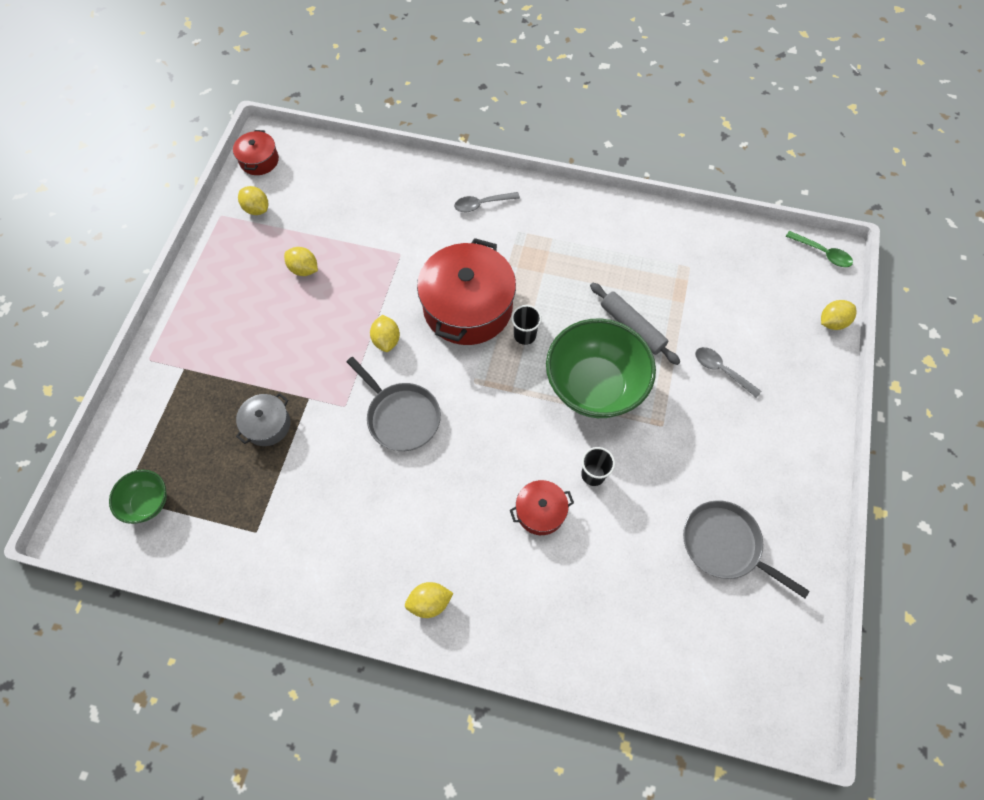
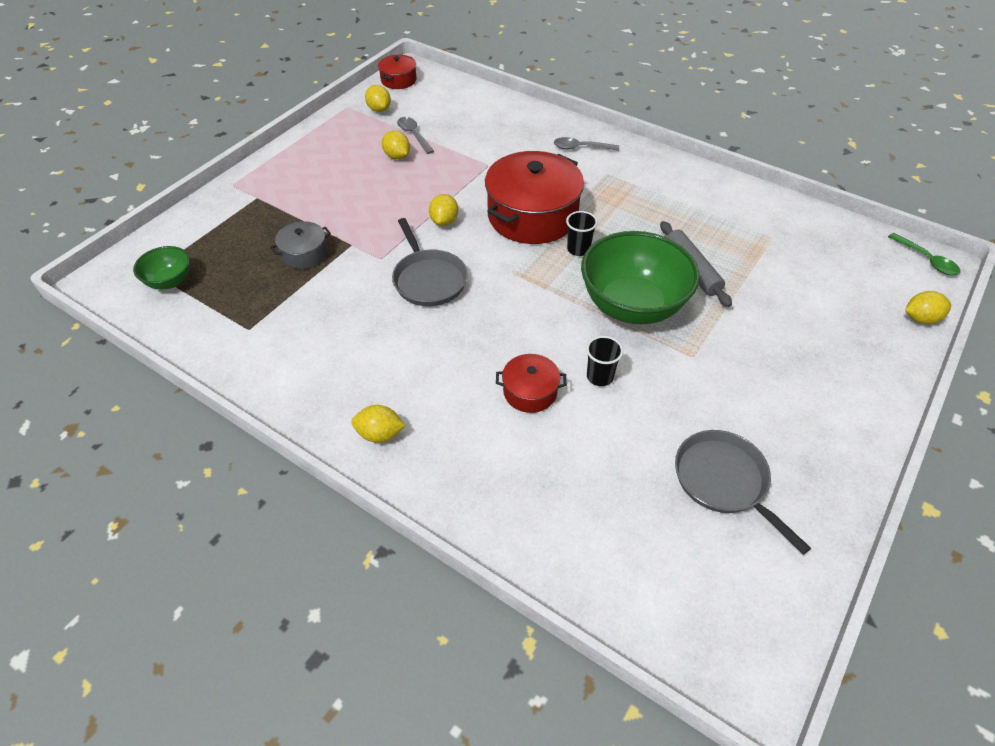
camera: 20 degrees right, 15 degrees down
(721, 370) = (776, 327): grey spoon -> grey spoon (413, 135)

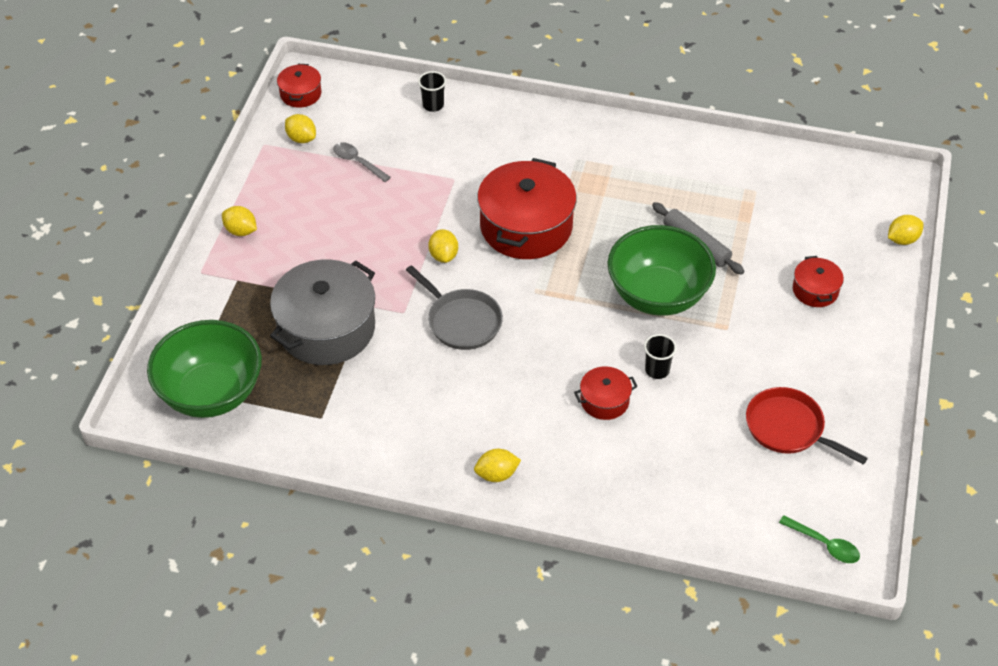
camera: 20 degrees left, 0 degrees up
(169, 281) = (211, 393): green bowl -> green bowl, size x2.04
(304, 254) = (326, 328): grey pot -> grey pot, size x2.07
(397, 156) = (354, 193): yellow lemon -> yellow lemon (241, 231)
(578, 249) = (585, 251): black cup -> black cup (433, 105)
(581, 148) = (538, 134): grey spoon -> none
(724, 481) = (788, 428): grey pan -> red pan
(805, 343) = (815, 290): none -> red pot
(927, 260) = (895, 178): green spoon -> green spoon (824, 544)

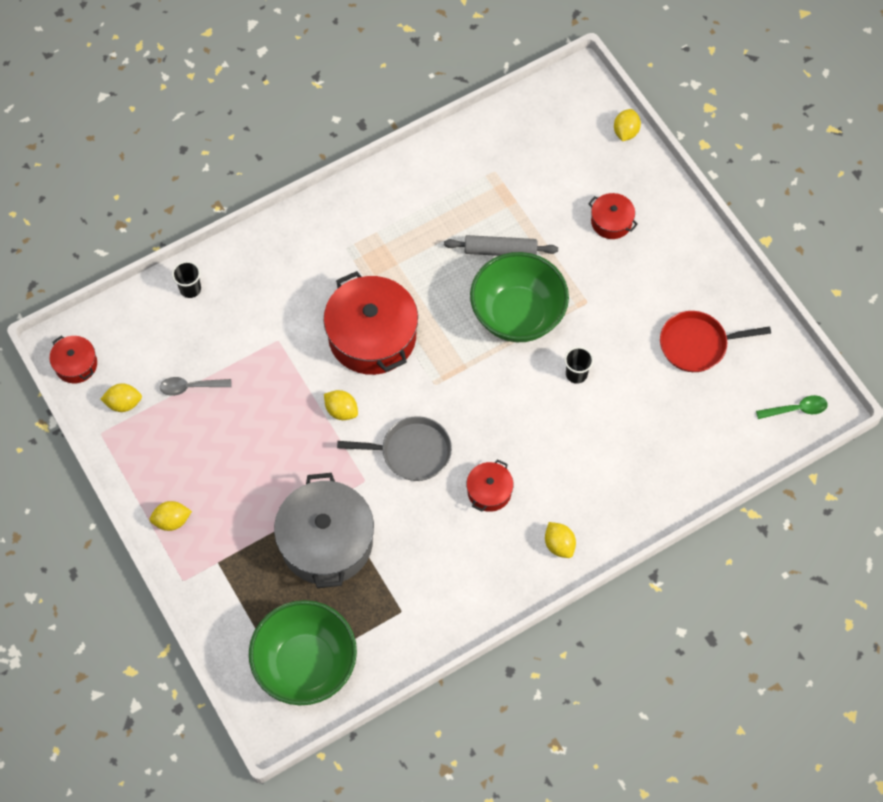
camera: 45 degrees left, 15 degrees up
(497, 474) = (559, 545): yellow lemon -> yellow lemon turned 60 degrees counterclockwise
(604, 400) = (568, 427): red pot -> red pot (489, 491)

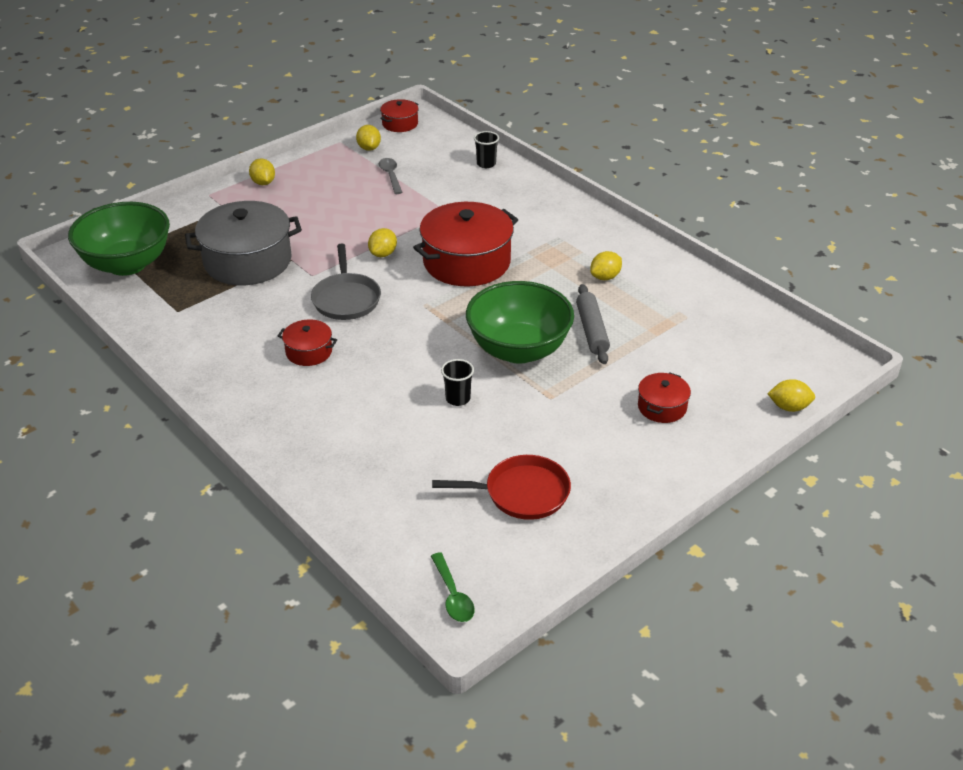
camera: 80 degrees right, 25 degrees down
(559, 545) = (251, 406): yellow lemon -> yellow lemon (605, 277)
(697, 344) = (522, 493): red pan -> red pan turned 105 degrees clockwise

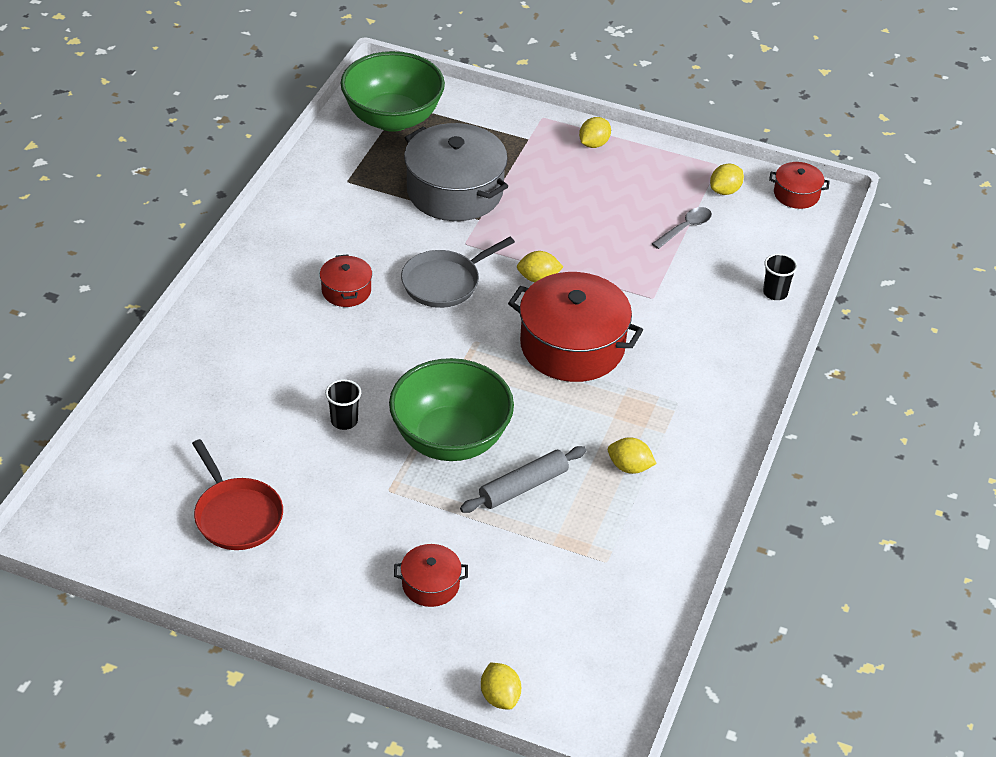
camera: 60 degrees right, 5 degrees up
(453, 595) = (82, 513): green spoon -> none

